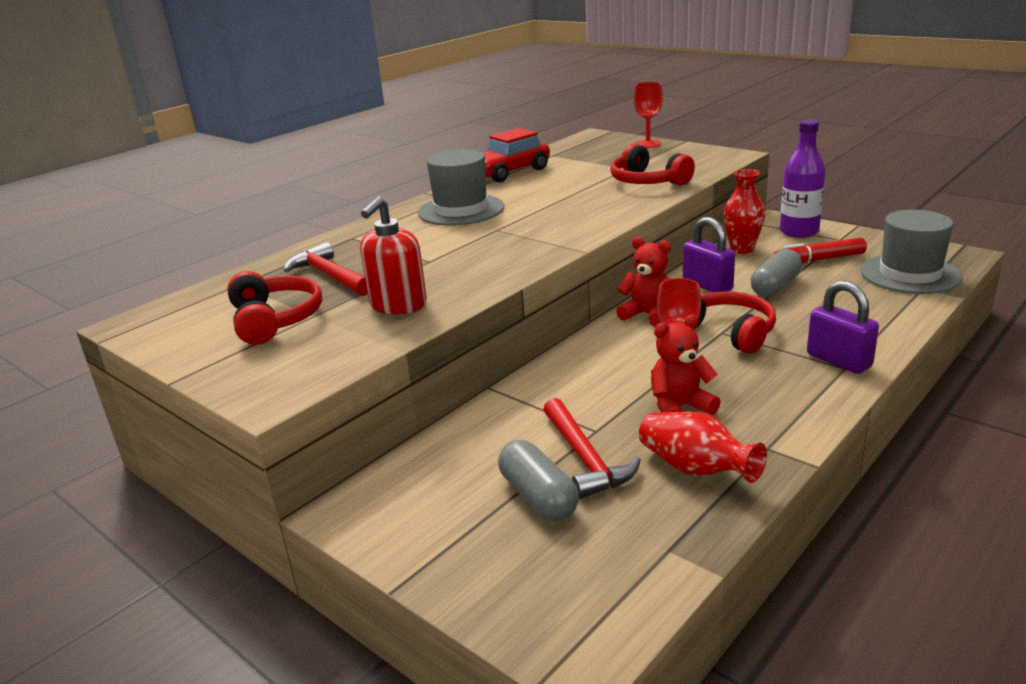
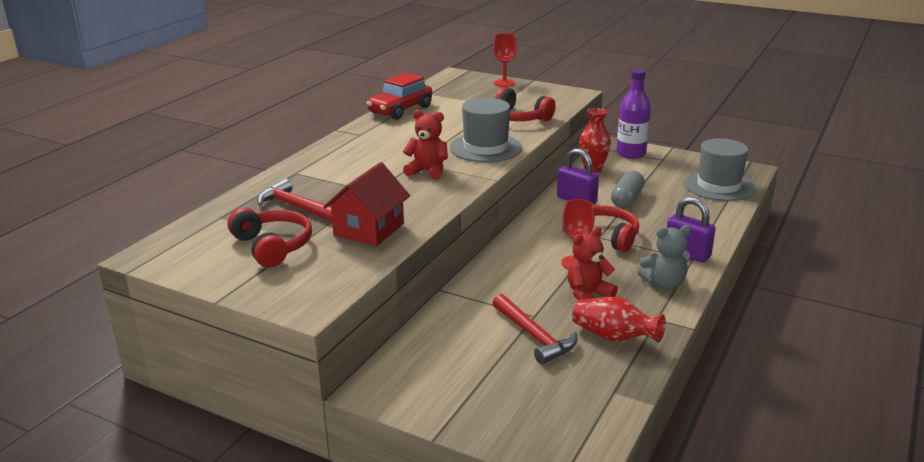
camera: 15 degrees left, 0 degrees up
(398, 305) = (369, 229): red soap dispenser -> red house
(461, 210) = (377, 145): grey hat -> grey hat (485, 148)
(538, 497) = (511, 365): grey capsule -> none
(648, 315) = (540, 226): red teddy bear -> red teddy bear (427, 171)
(793, 399) = (664, 284): none -> grey teddy bear
(819, 260) = (652, 176): red marker -> none

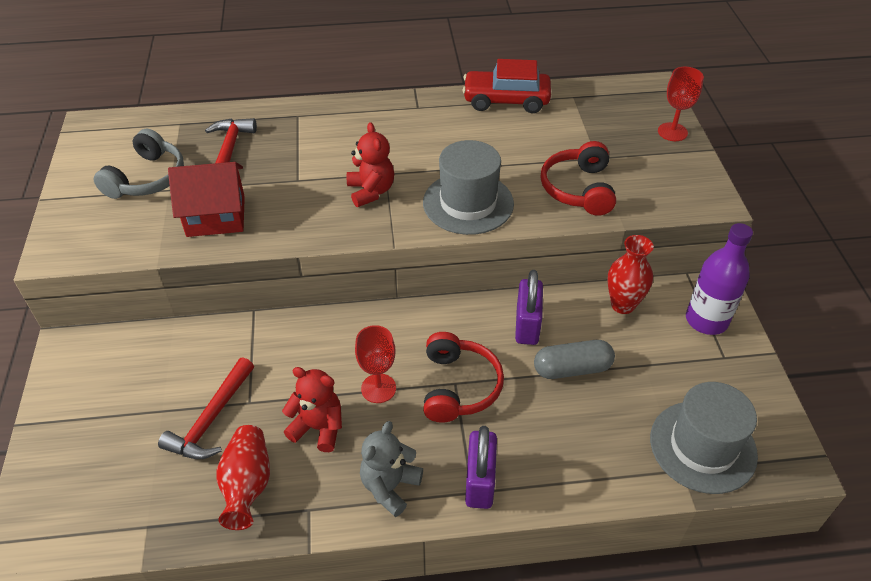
camera: 55 degrees right, 20 degrees up
(273, 246) = (147, 178): red headphones -> grey headphones
(664, 284) = (390, 486): grey teddy bear -> grey teddy bear turned 75 degrees clockwise

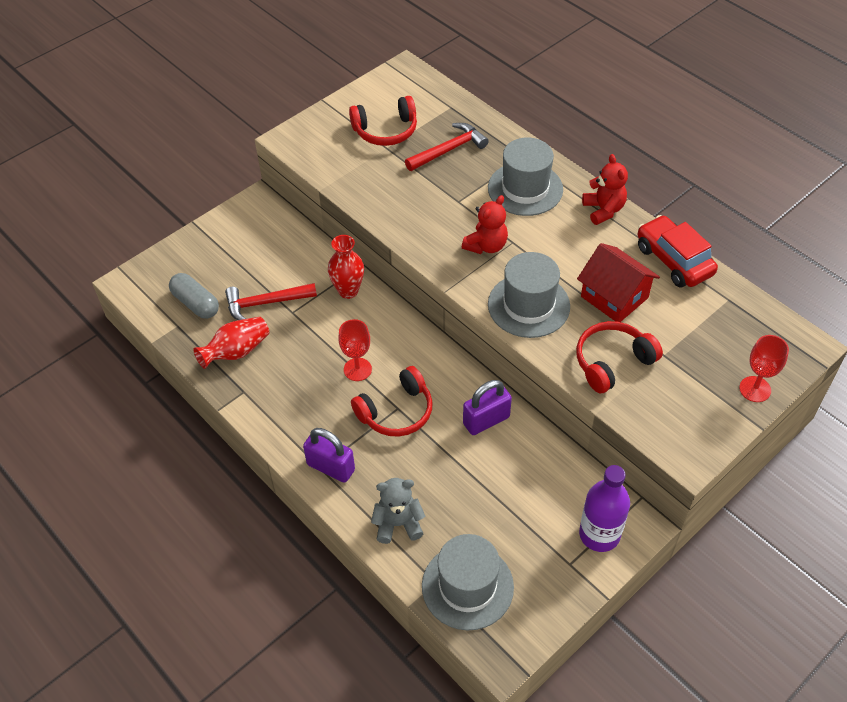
camera: 55 degrees right, 5 degrees up
(147, 178) = (386, 131): grey headphones -> red headphones
(216, 216) = (385, 186): red house -> red house (614, 297)
(318, 428) = (302, 358): red teddy bear -> red teddy bear (603, 210)
(335, 134) = (525, 189): none -> grey hat
(390, 486) = (290, 422): grey teddy bear -> grey teddy bear (398, 524)
(480, 482) = (331, 467): purple padlock -> purple padlock turned 60 degrees clockwise
(572, 369) = (470, 469): grey capsule -> grey capsule (196, 303)
(622, 305) = (563, 470): red vase -> red vase (348, 291)

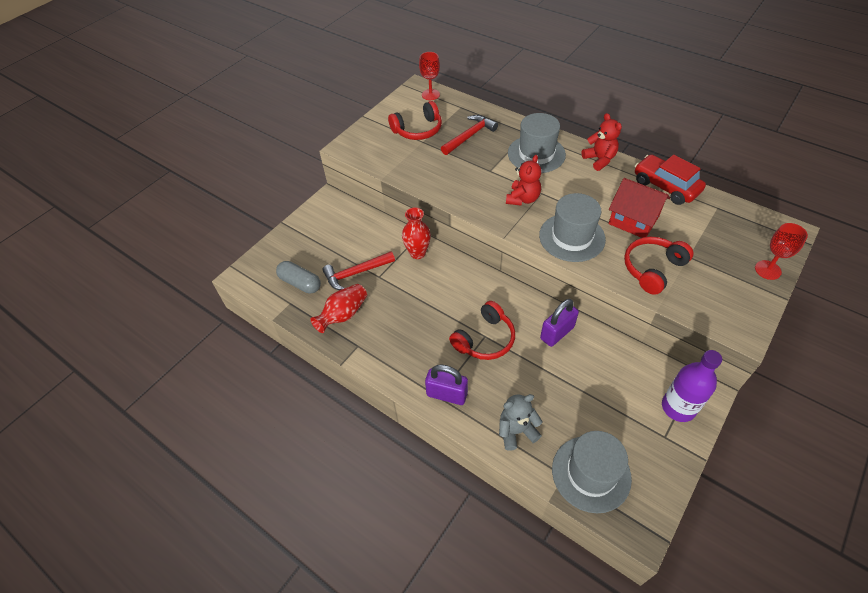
camera: 10 degrees left, 0 degrees up
(357, 369) = (443, 311): red goblet -> red goblet (430, 94)

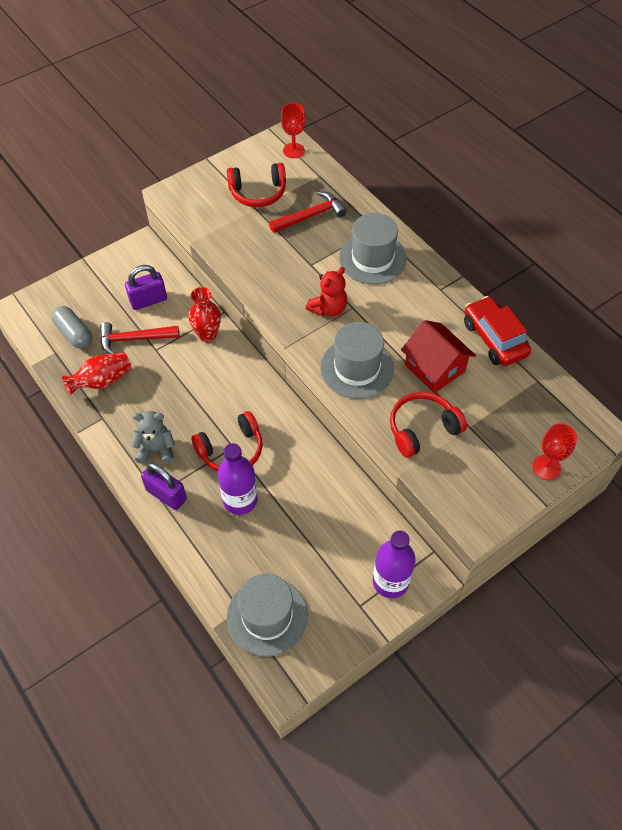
camera: 15 degrees right, 5 degrees up
(514, 379) = (240, 500): none -> purple bottle
(516, 431) = (216, 552): grey teddy bear -> grey teddy bear (156, 449)
(557, 333) = (308, 466): purple padlock -> purple padlock (148, 300)
(599, 159) = (439, 285): red teddy bear -> none

